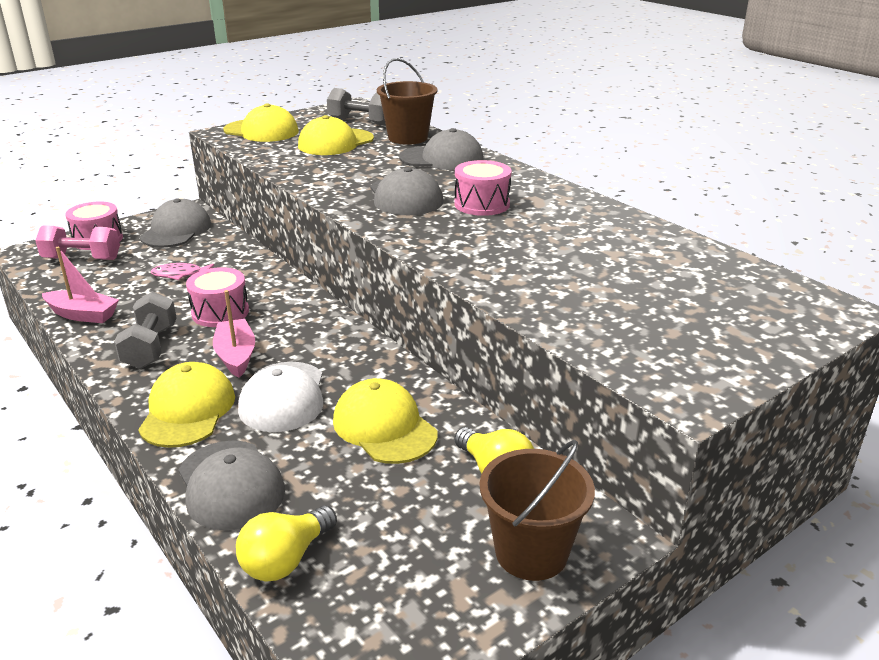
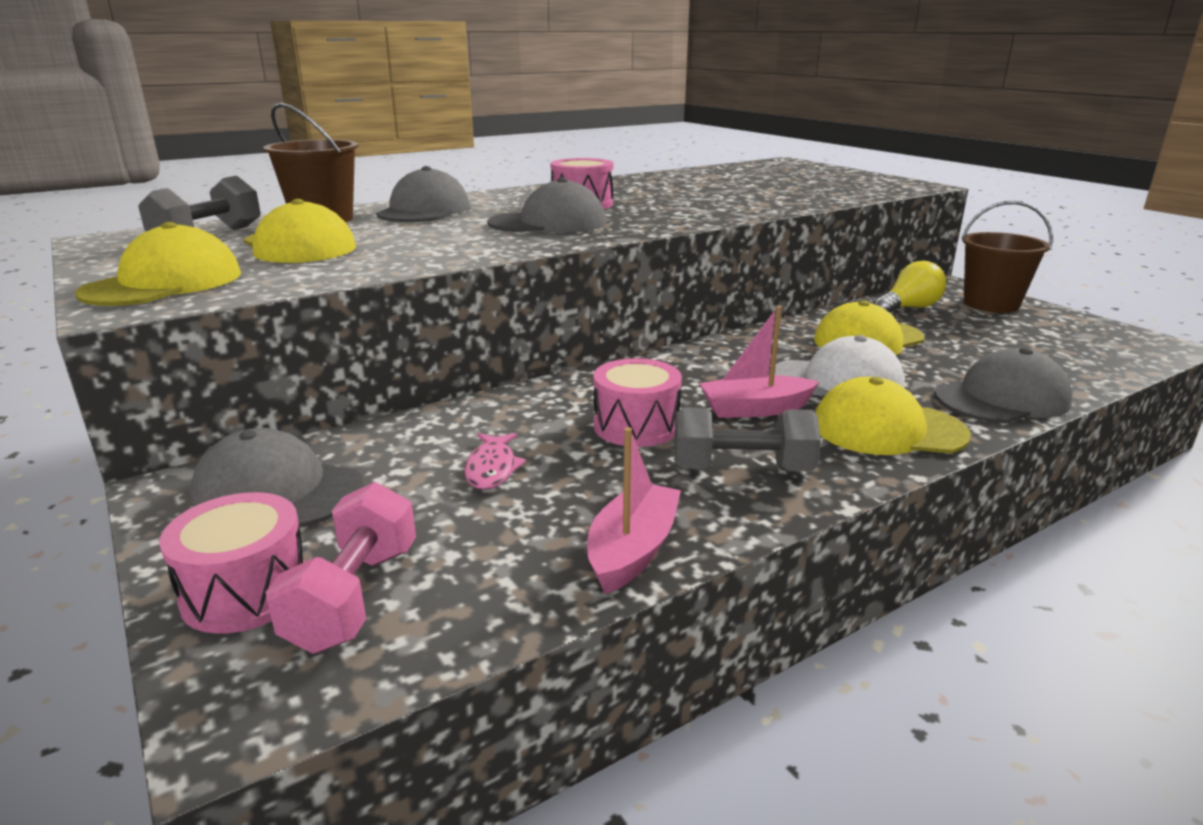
camera: 85 degrees left, 5 degrees down
(286, 559) = (1076, 372): yellow light bulb -> none

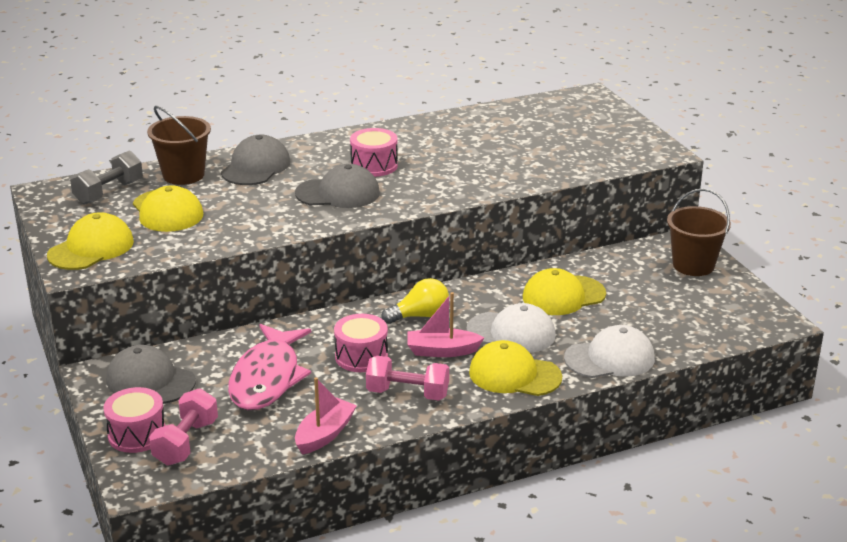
camera: 10 degrees right, 5 degrees up
(492, 468) = (267, 378): pink fish -> pink fish, size x2.28
(741, 469) = (407, 393): grey dumbbell -> pink dumbbell
(909, 308) = (622, 264): yellow light bulb -> yellow light bulb (420, 316)
(1002, 398) = (610, 358): grey cap -> white cap

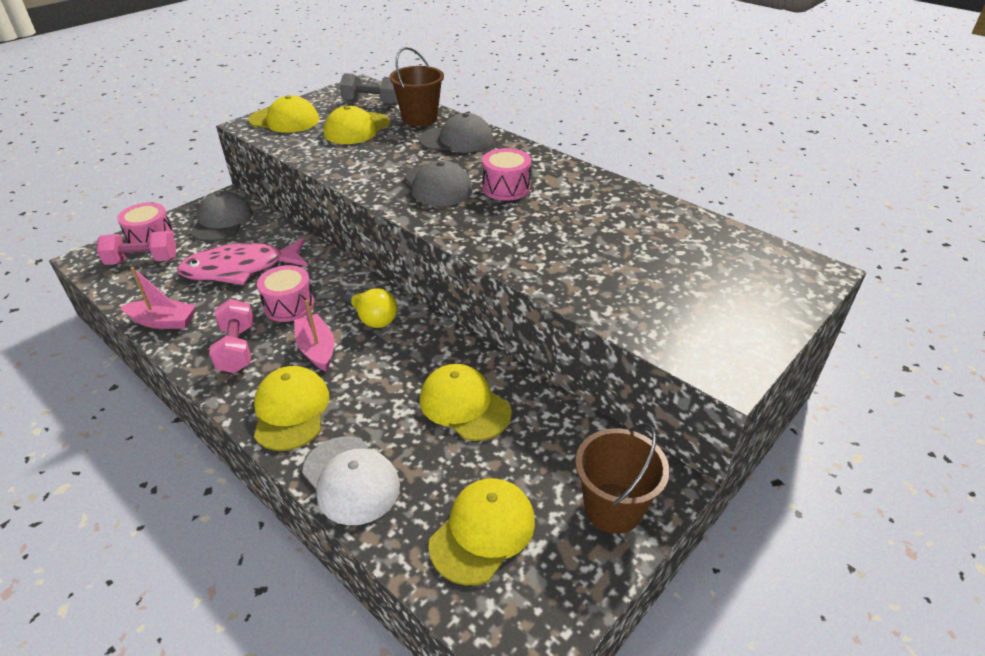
camera: 65 degrees right, 10 degrees up
(511, 333) = (370, 386): white cap -> none
(687, 315) = (483, 532): none -> yellow cap

